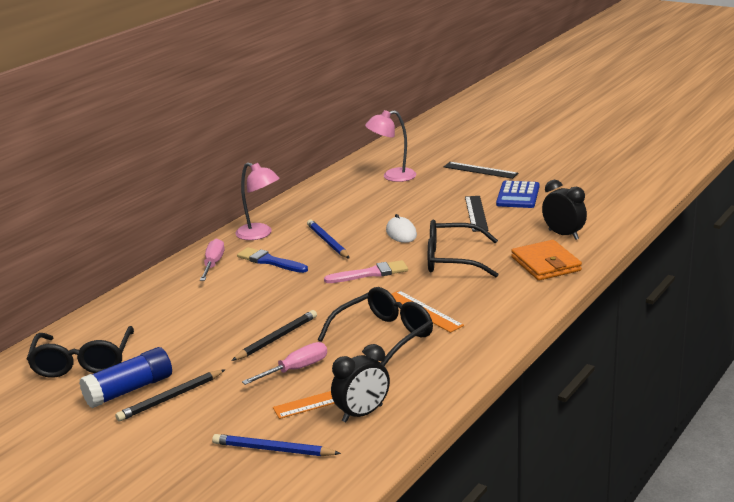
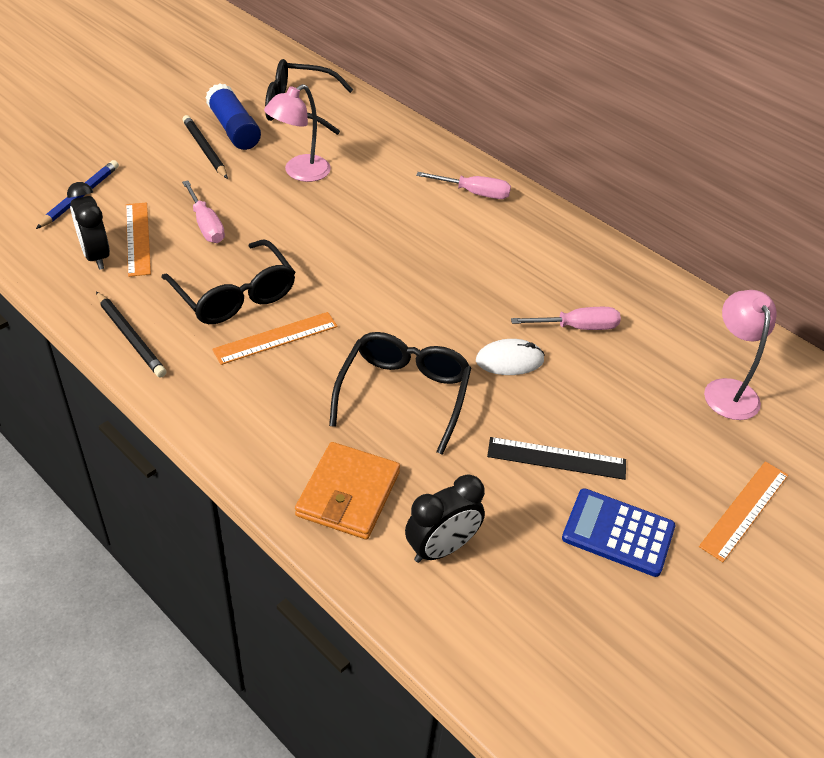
camera: 95 degrees right, 20 degrees up
(260, 234) = (546, 234): pink lamp -> pink lamp (299, 173)
(270, 261) = (464, 234): blue brush -> none
(277, 338) = (276, 220): black pencil -> black pencil (130, 337)
(327, 242) = (504, 287): blue pencil -> none
(358, 217) = (578, 327): none -> pink screwdriver
(370, 273) = (396, 310): pink brush -> none
(480, 170) = (744, 510): black ruler -> orange ruler
(546, 264) = (348, 494): orange wallet -> orange wallet turned 60 degrees counterclockwise

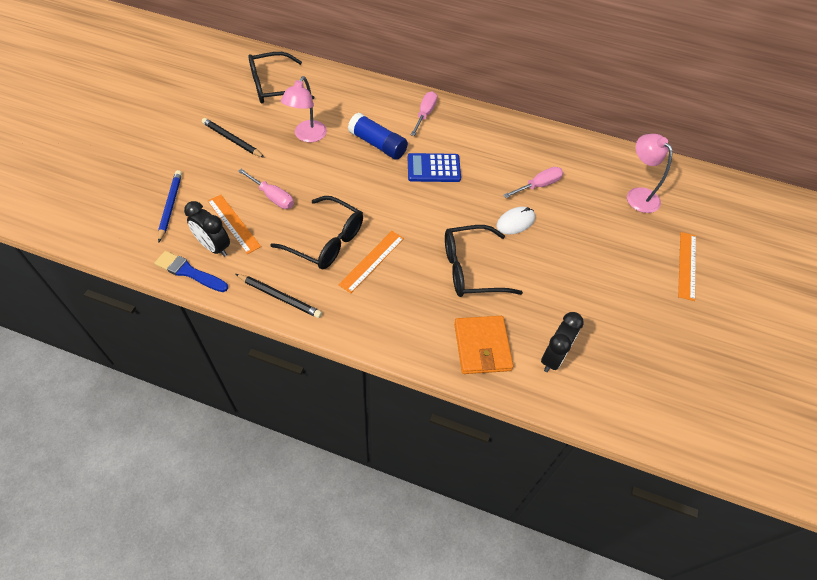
camera: 25 degrees left, 10 degrees up
(47, 272) = (189, 272): none -> blue brush
(234, 129) = (241, 118): blue glue stick -> blue glue stick (378, 144)
(403, 395) = (471, 269): black glasses -> black glasses turned 90 degrees counterclockwise
(475, 193) = (425, 114): pink screwdriver -> pink screwdriver turned 60 degrees counterclockwise
(556, 458) = (578, 274): black ruler -> none
(618, 533) = (635, 306): blue calculator -> blue calculator (433, 168)

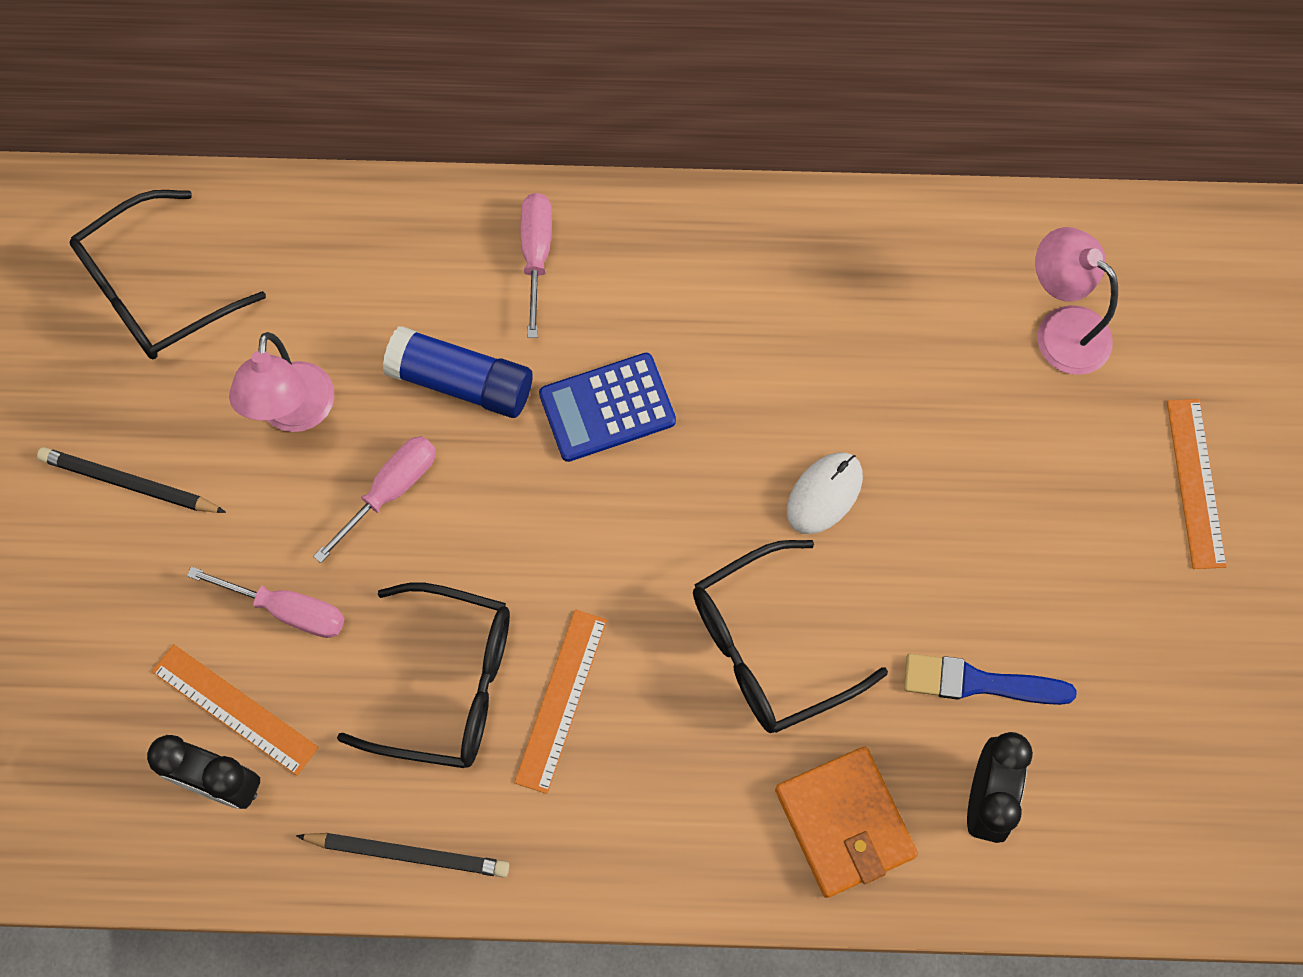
camera: 15 degrees left, 15 degrees up
(170, 206) = (78, 713): blue pencil -> none
(189, 272) = (197, 862): blue brush -> blue brush (978, 682)
(539, 185) = (846, 376): pink screwdriver -> pink screwdriver (391, 490)

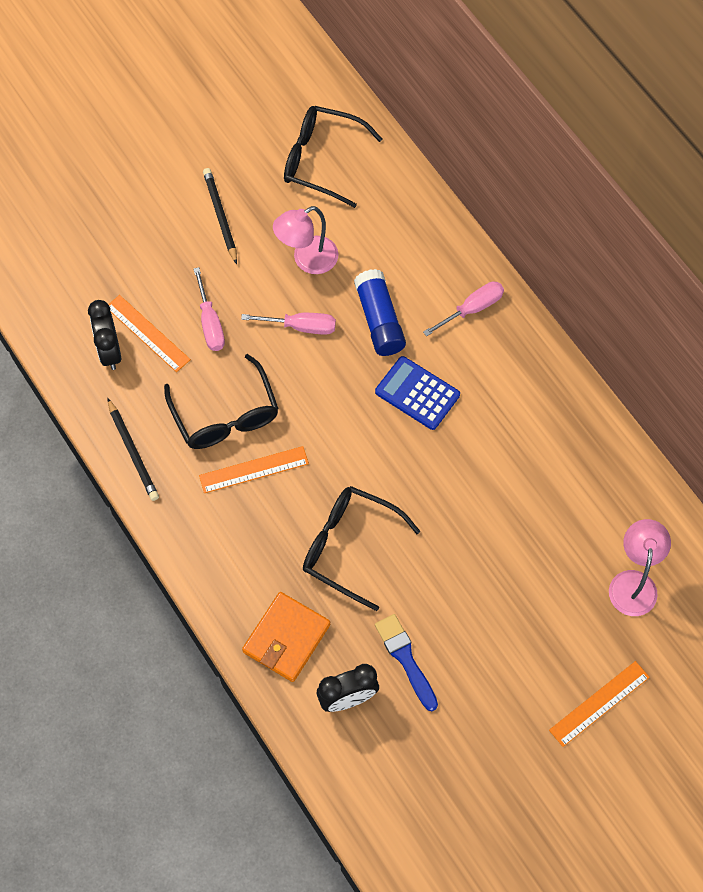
camera: 55 degrees right, 5 degrees down
(234, 709) = (147, 333): orange ruler -> orange ruler turned 45 degrees counterclockwise
(824, 494) = (450, 523): white mouse -> none

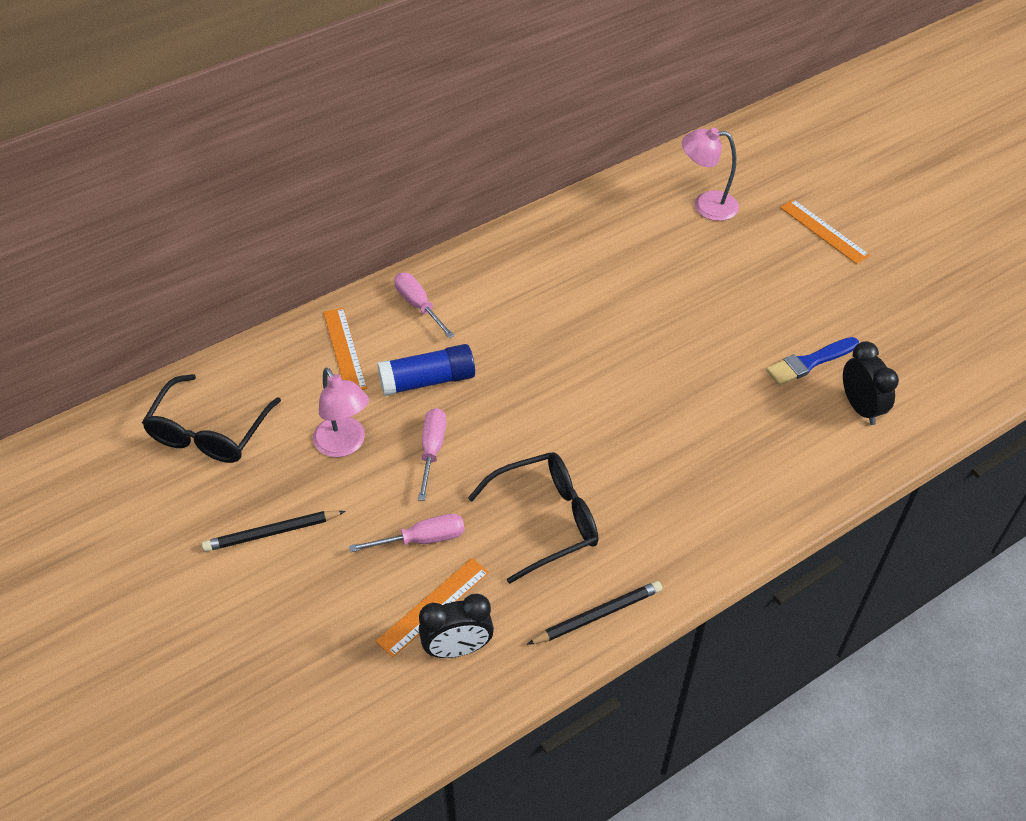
camera: 90 degrees left, 15 degrees down
(254, 470) = (613, 491): orange ruler -> orange ruler (344, 349)
(286, 638) = (806, 459): orange wallet -> none
(350, 547) = (697, 406): black glasses -> none
(417, 393) = (517, 350): blue calculator -> none

